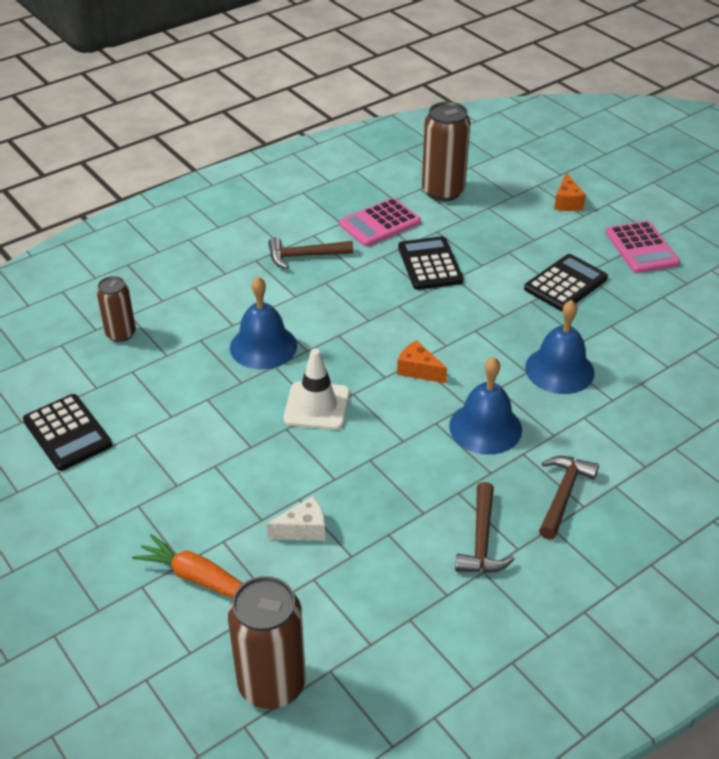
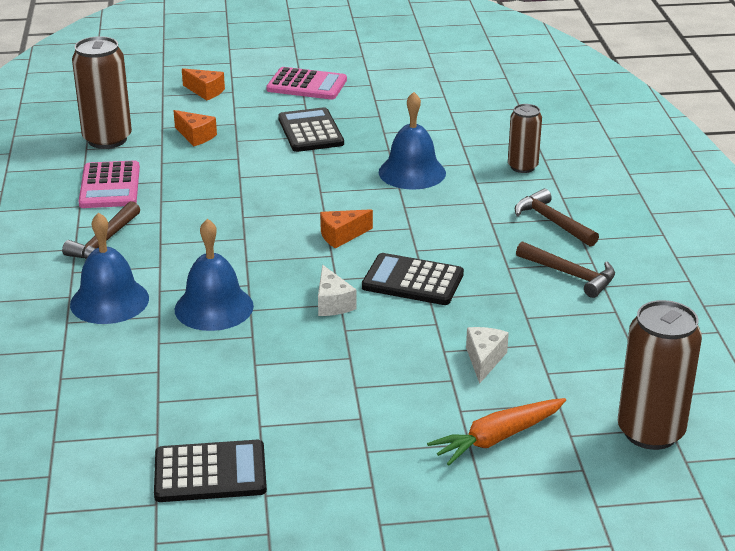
camera: 60 degrees left, 10 degrees down
(121, 334) = (86, 392): brown can -> brown can (522, 167)
(317, 406) = (332, 303): white traffic cone -> white cheese
(430, 264) = (204, 182): black calculator -> black calculator (412, 281)
(485, 427) = (445, 229): blue bell -> blue bell (109, 301)
(492, 229) = (195, 136): none -> orange cheese

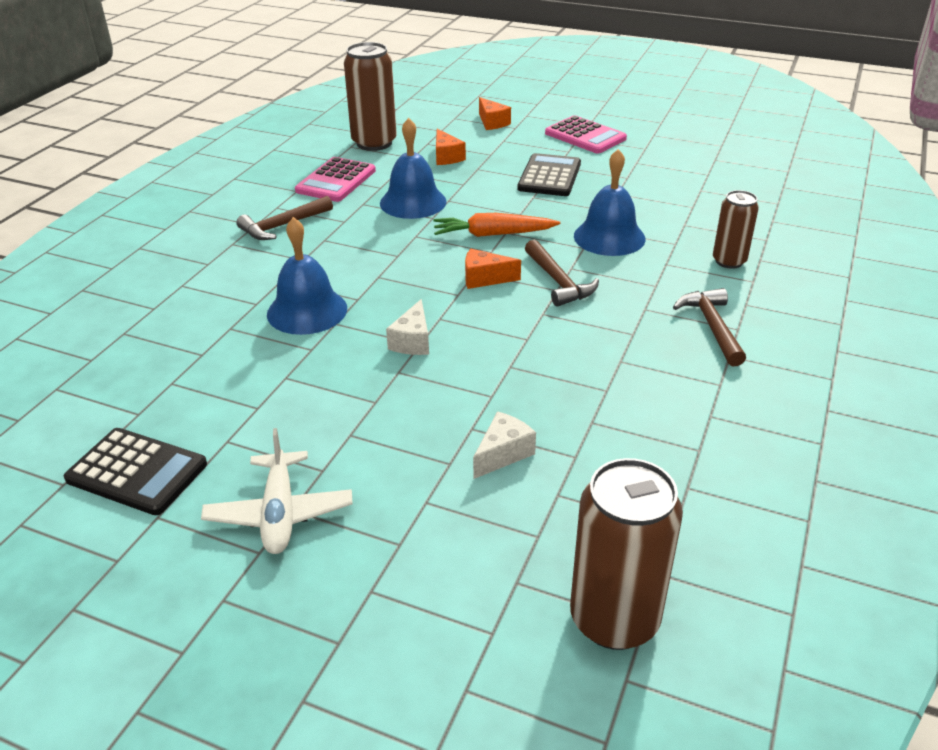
camera: 30 degrees right, 5 degrees up
(109, 301) = (232, 277): blue bell -> blue bell (413, 202)
(360, 457) = (280, 513): none -> white plane
(412, 281) = (509, 343): black calculator -> none
(497, 438) = (433, 551): orange carrot -> orange carrot (493, 234)
(571, 275) = (682, 391): brown hammer -> brown hammer (558, 282)

